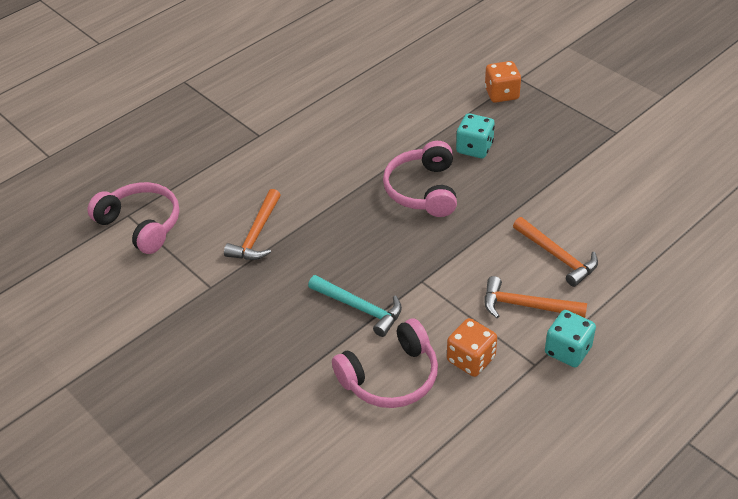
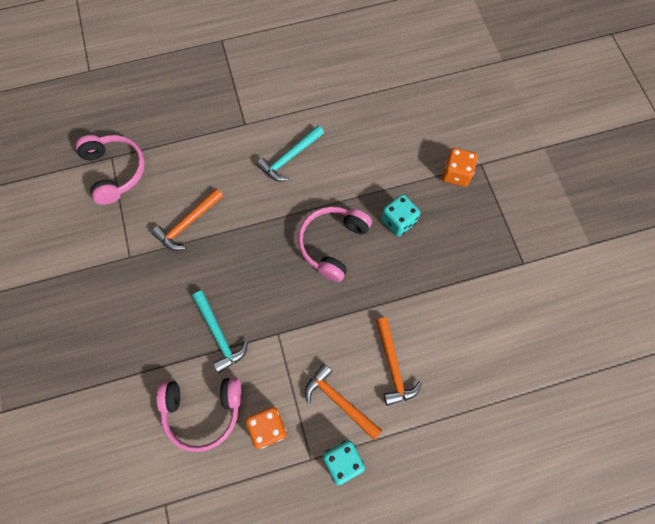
camera: 25 degrees right, 25 degrees up
(327, 143) = (289, 157): none -> turquoise hammer

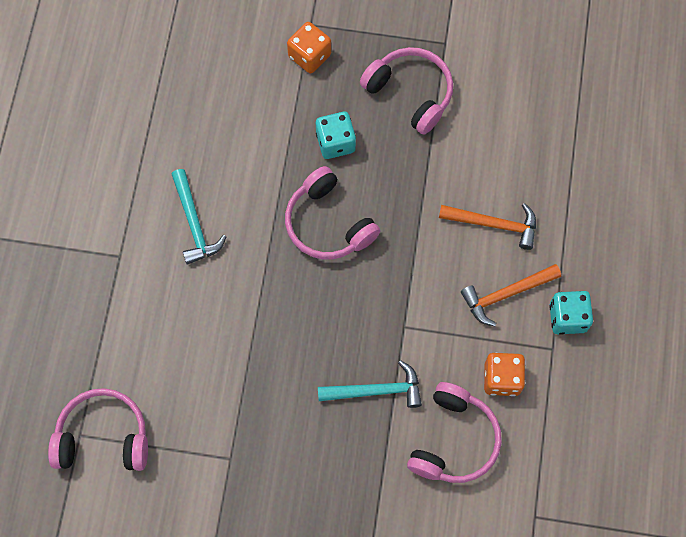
camera: 65 degrees left, 0 degrees up
(188, 223) = (221, 374): orange hammer -> none
(467, 256) = (410, 93): none -> pink headphones

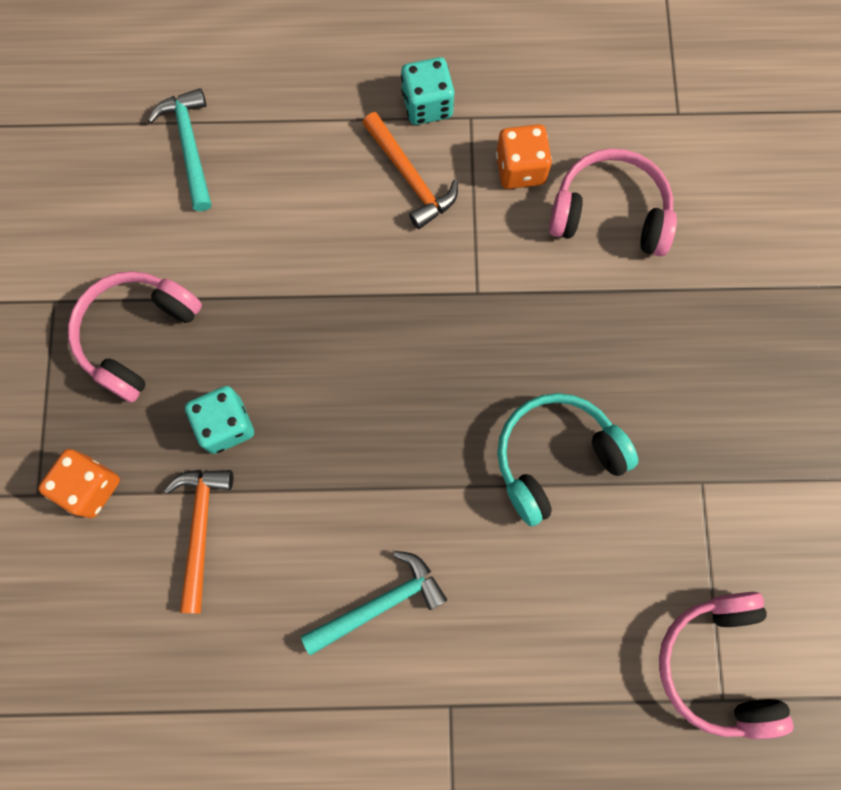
camera: 100 degrees left, 5 degrees up
(269, 358) = (555, 458): none -> turquoise headphones
(328, 223) = (350, 414): pink headphones -> none
(376, 390) = (569, 313): turquoise hammer -> turquoise hammer (190, 146)
(494, 224) = (317, 203): orange hammer -> orange hammer (201, 529)

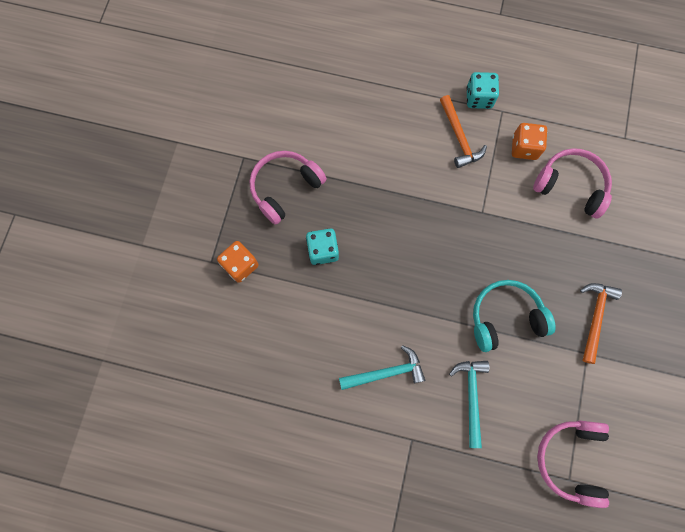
camera: 15 degrees right, 0 degrees up
(190, 146) = (338, 89): turquoise hammer -> turquoise hammer (471, 396)
(201, 529) = (296, 304): orange hammer -> orange hammer (595, 317)

